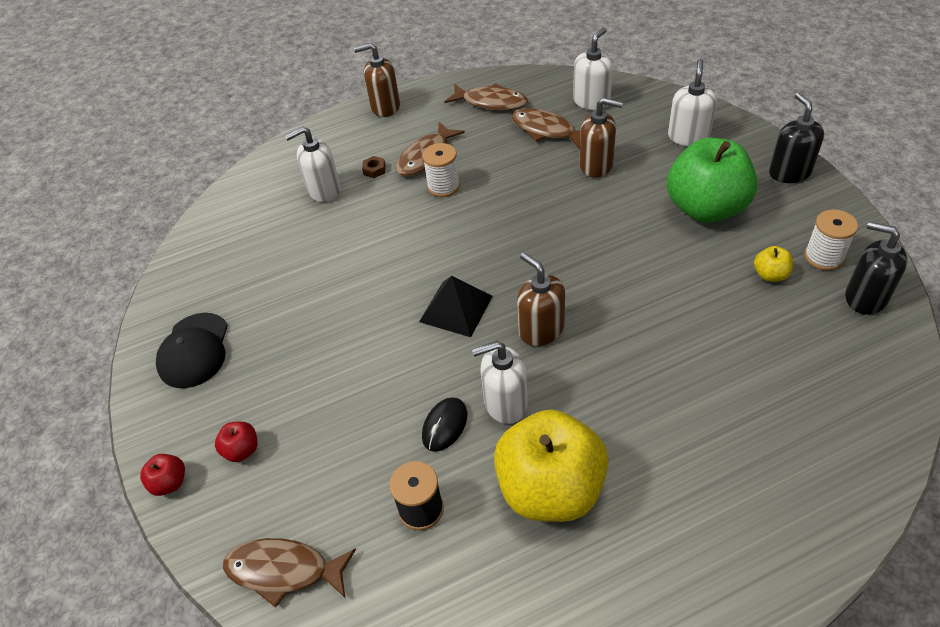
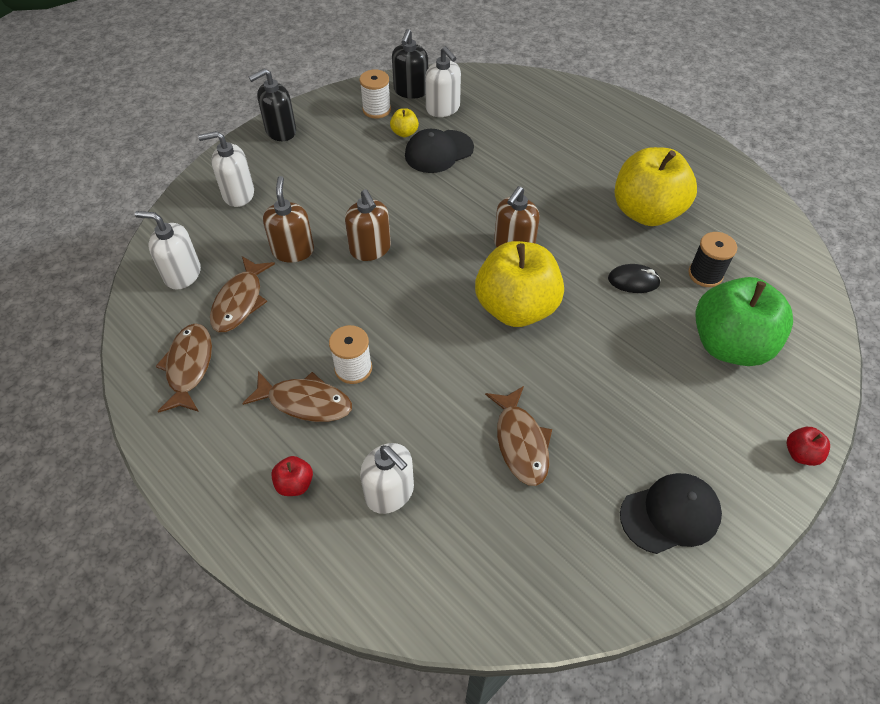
camera: 115 degrees left, 5 degrees up
(242, 450) = (738, 412): red apple -> red apple (295, 484)
(284, 570) = (801, 337): brown fish -> brown fish (520, 442)
(374, 170) = (339, 449): brown nut -> none
(385, 107) = (206, 487): brown soap dispenser -> brown soap dispenser (370, 249)
(456, 308) = (516, 308): black pyramid -> yellow apple
(505, 403) = (594, 251): white soap dispenser -> white soap dispenser (443, 108)
(706, 208) = (338, 172): green apple -> green apple (729, 345)
(725, 300) = (439, 152): none -> black cap

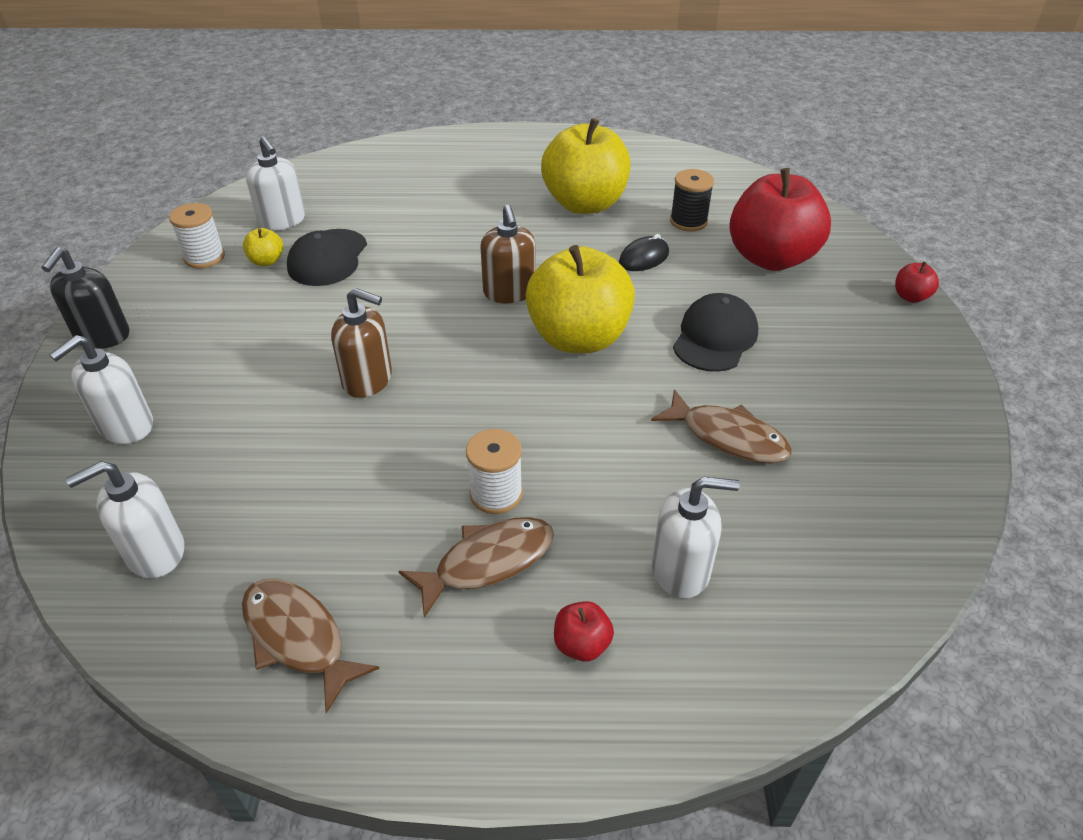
camera: 45 degrees left, 10 degrees down
(240, 301) = (276, 526): brown fish -> none
(293, 250) = (277, 436): brown soap dispenser -> none
(411, 91) = (224, 223): black soap dispenser -> none
(443, 108) = (282, 221): white soap dispenser -> white soap dispenser turned 45 degrees clockwise
(670, 514) = (897, 400): black cap -> black cap (715, 337)
(729, 345) = (771, 258): green apple -> red apple

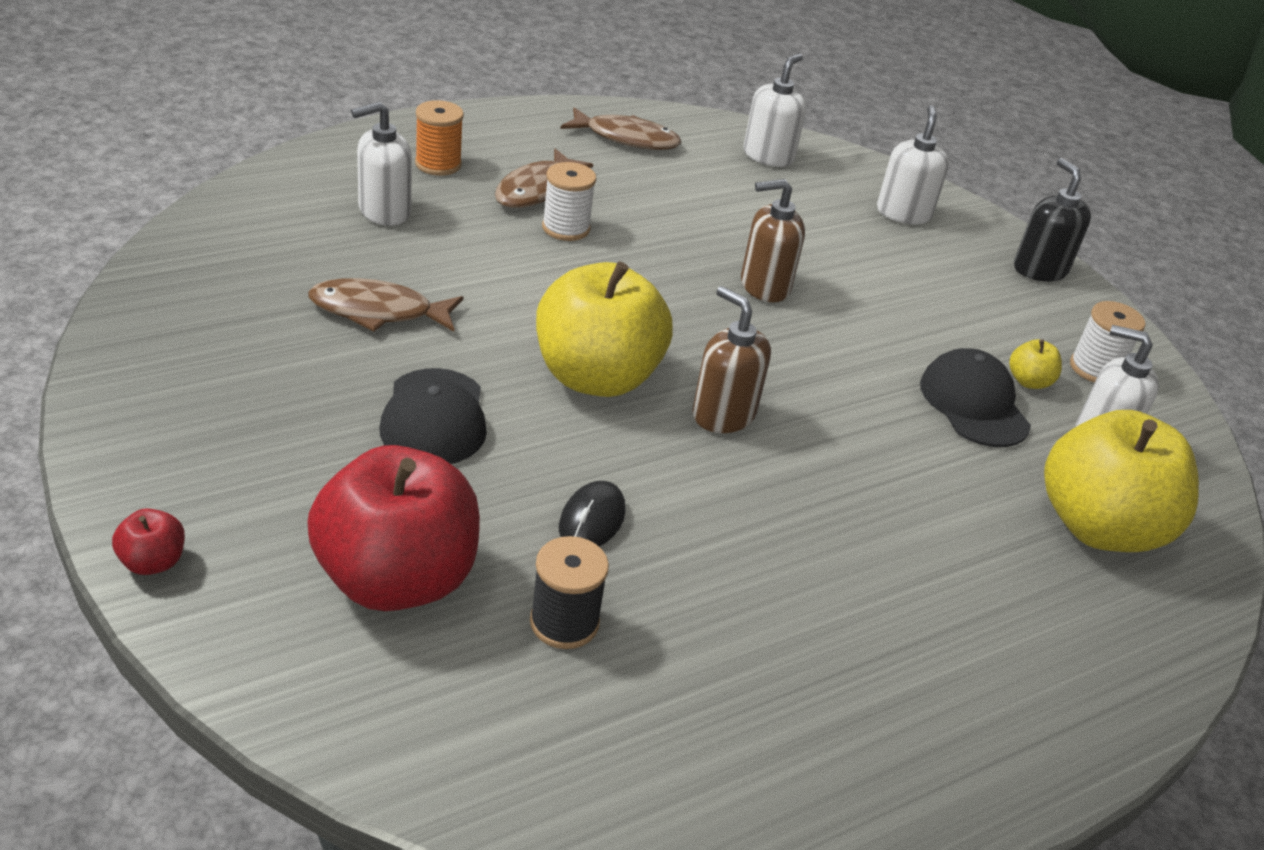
camera: 145 degrees right, 5 degrees down
(582, 644) = (438, 164): red apple -> orange spool
(585, 204) = (755, 609): yellow apple -> yellow apple (1098, 527)

